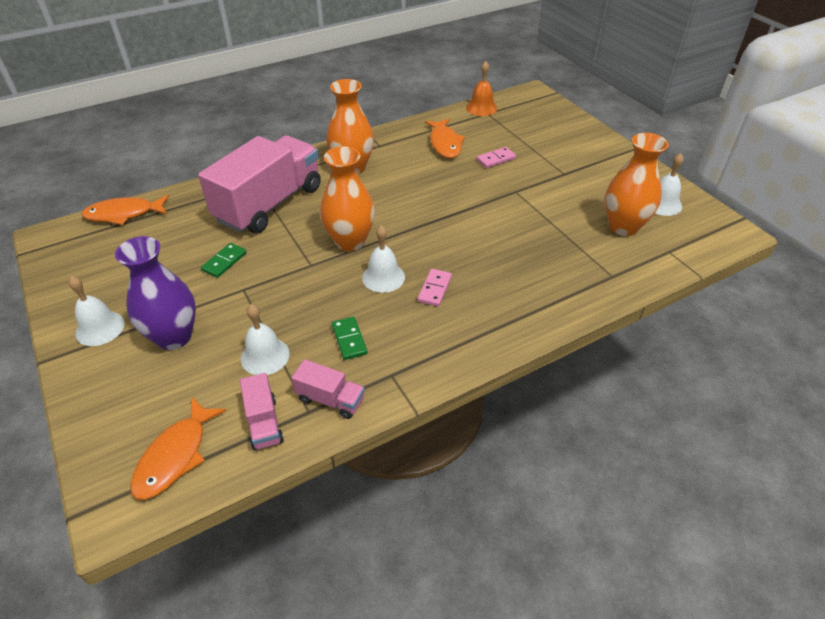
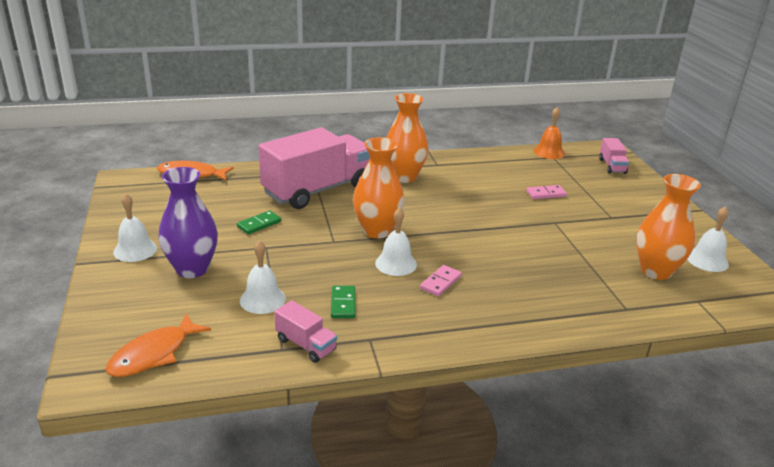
camera: 15 degrees right, 15 degrees down
(264, 423) = (239, 348): pink truck -> pink truck (612, 166)
(445, 144) = (500, 173): orange fish -> none

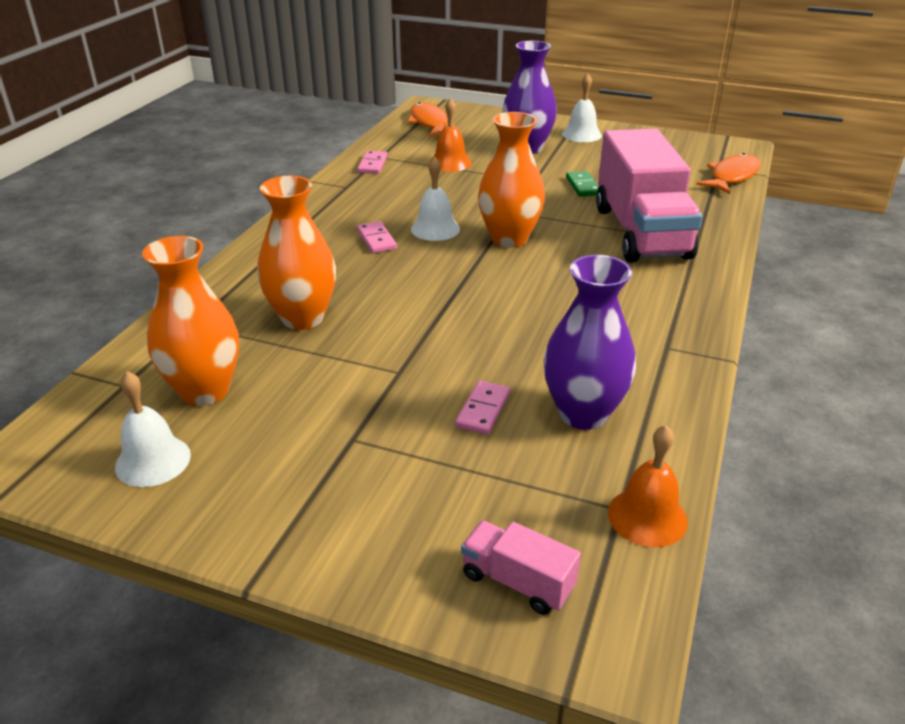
camera: 125 degrees right, 5 degrees up
(262, 299) = (450, 163): white bell -> orange bell
(306, 345) = (373, 164): pink truck -> pink domino
(343, 304) = (404, 189): green domino -> none
(404, 177) = (639, 302): orange vase -> orange vase (302, 318)
(513, 173) = (583, 413): none -> purple vase

